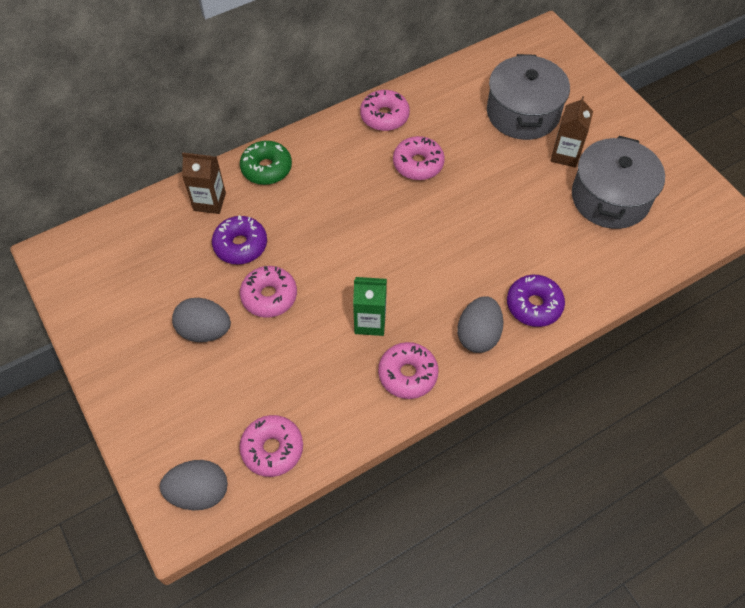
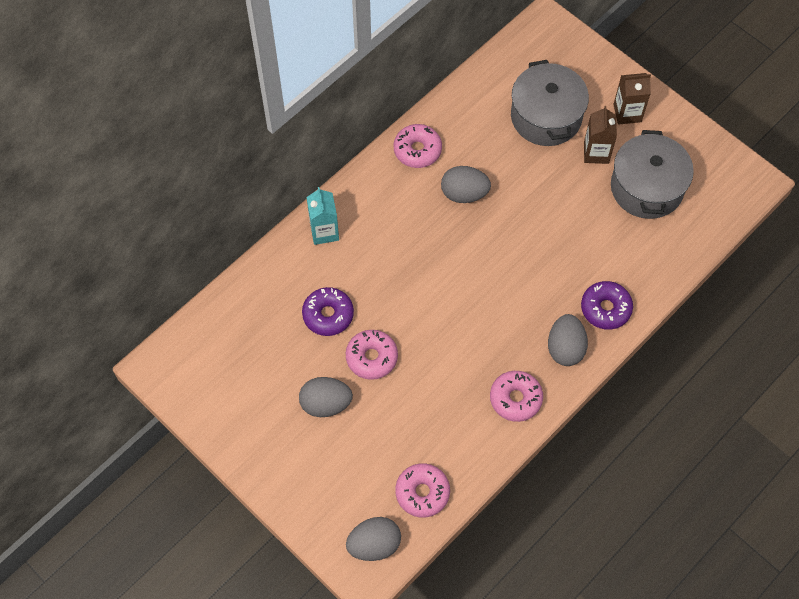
camera: 15 degrees left, 5 degrees up
(209, 202) = (283, 278): brown carton -> brown carton (627, 113)
(266, 168) = (324, 231): green donut -> turquoise carton
(370, 322) = (468, 359): green carton -> none
(418, 164) = (464, 194): pink donut -> grey egg

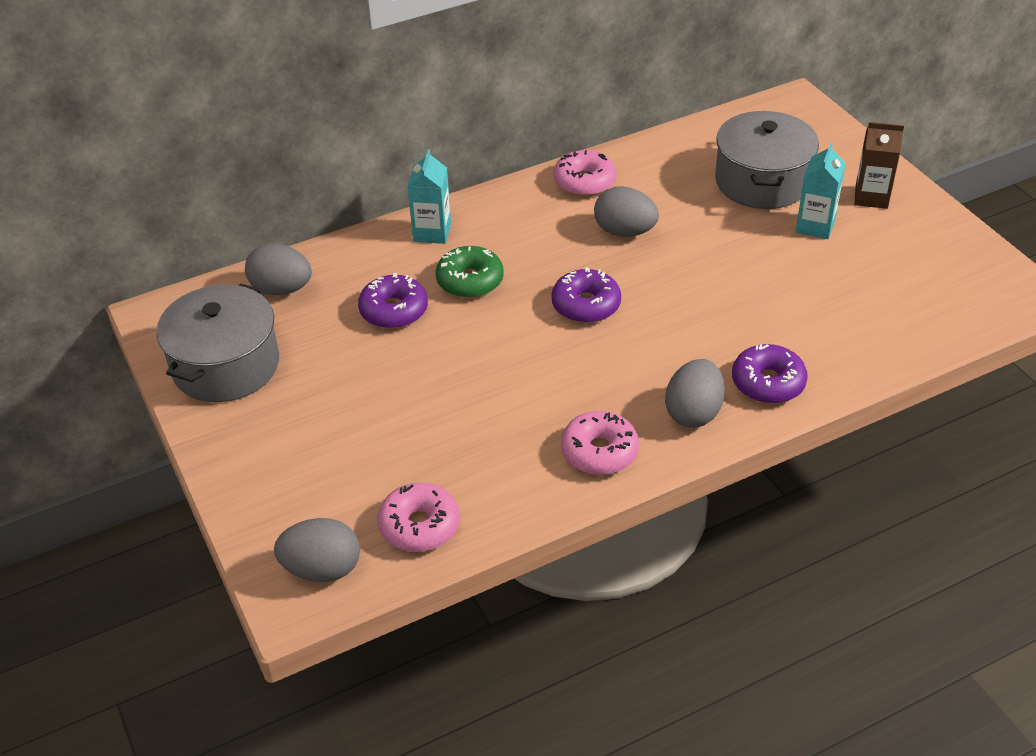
camera: 20 degrees right, 20 degrees down
(326, 404) = (342, 398): grey egg -> grey egg (281, 289)
(371, 272) = (470, 281): none -> green donut
(371, 357) = (426, 364): pink donut -> none
(461, 272) = (586, 305): none -> purple donut
(596, 153) = (815, 226): brown carton -> turquoise carton
(646, 187) = (872, 272): grey pot -> grey pot (225, 365)

